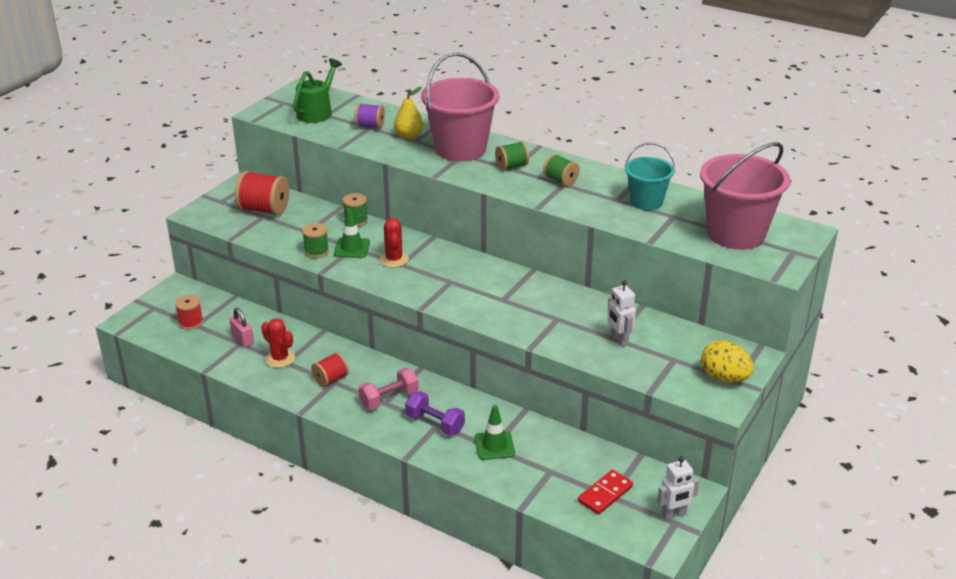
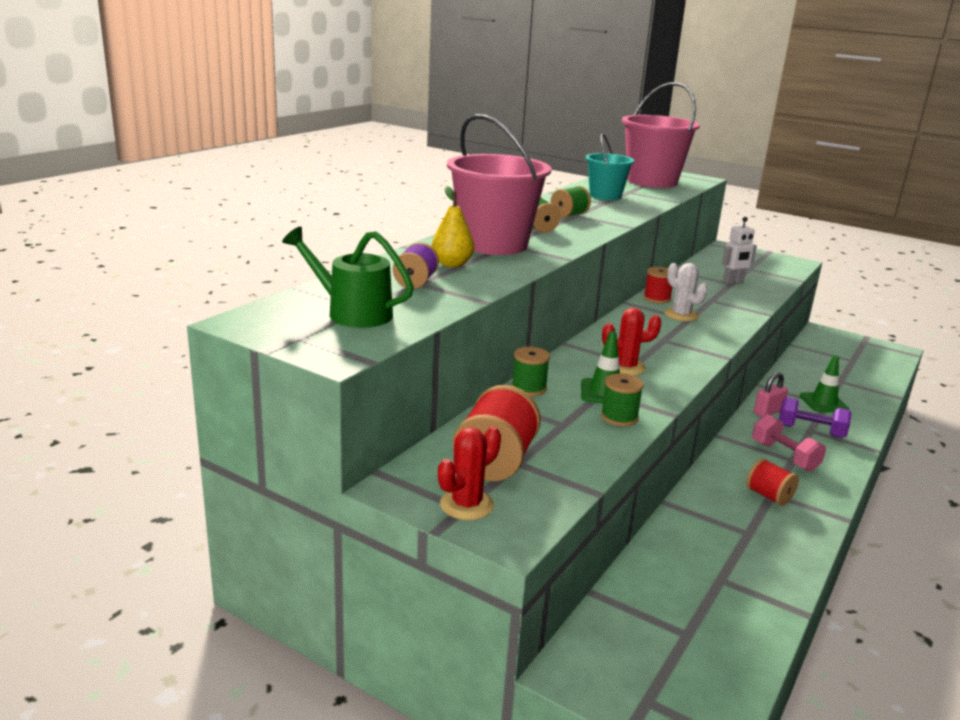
camera: 90 degrees left, 10 degrees down
(191, 322) = (682, 641): red spool -> red spool (657, 298)
(243, 339) = (710, 577): pink padlock -> pink padlock (768, 412)
(280, 358) = (743, 538): red cactus -> red cactus (466, 505)
(435, 424) = (810, 431): purple dumbbell -> purple dumbbell turned 75 degrees clockwise
(510, 296) = (681, 315): none -> white cactus
(605, 494) = (852, 362): red domino -> none
(674, 515) = (855, 341): white robot -> none
(724, 378) = (764, 258): yellow egg -> none

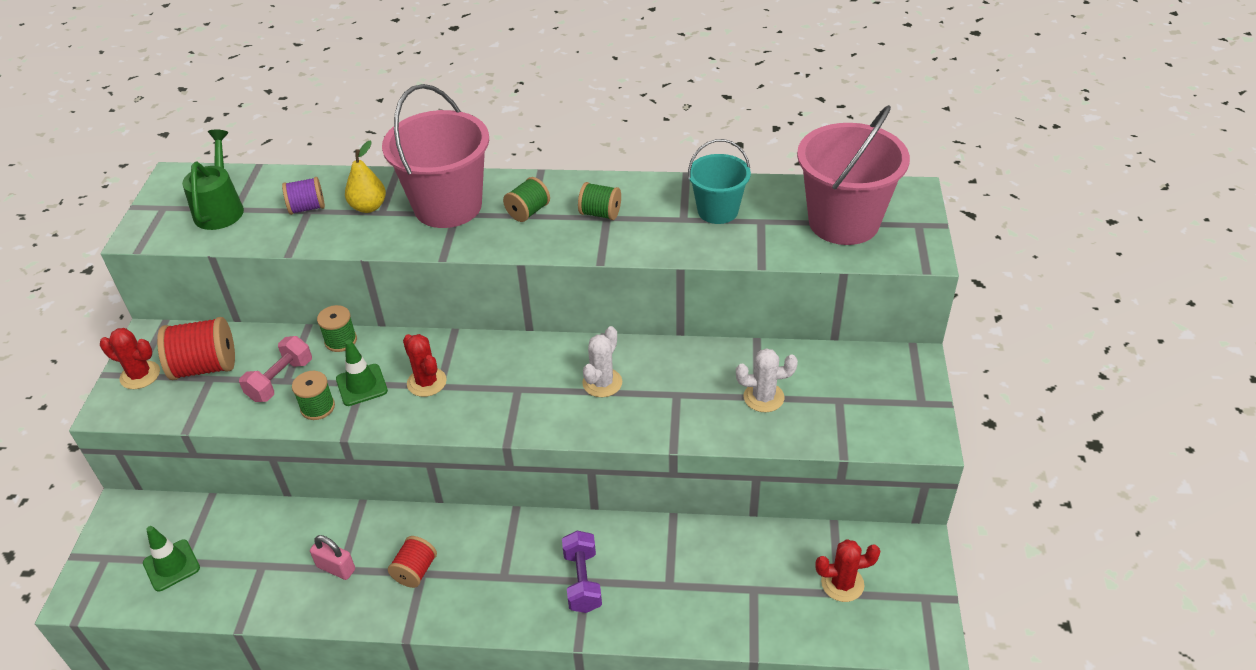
camera: 65 degrees right, 20 degrees up
(657, 298) = (638, 352): red spool -> none
(733, 282) = (763, 397): white robot -> white cactus
(768, 412) = (604, 536): pink padlock -> pink padlock (336, 568)
(784, 456) = (505, 569): pink dumbbell -> pink dumbbell (280, 380)
(823, 403) = (670, 582): green traffic cone -> green traffic cone (171, 565)
(845, 357) = (842, 584): none -> red cactus

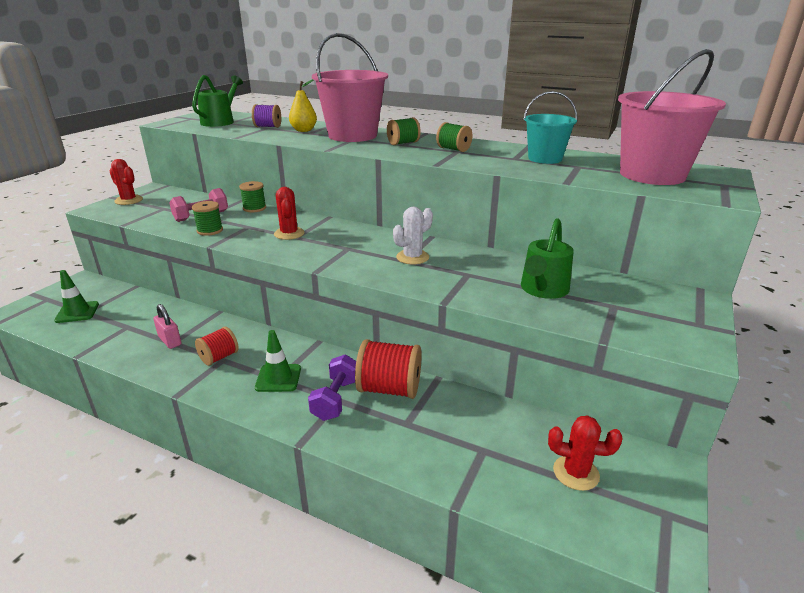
camera: 20 degrees right, 15 degrees down
(205, 367) = (166, 204): red spool -> red spool (389, 389)
(361, 385) = (247, 227): green traffic cone -> green traffic cone (278, 378)
(763, 397) = (542, 290): white cactus -> green watering can

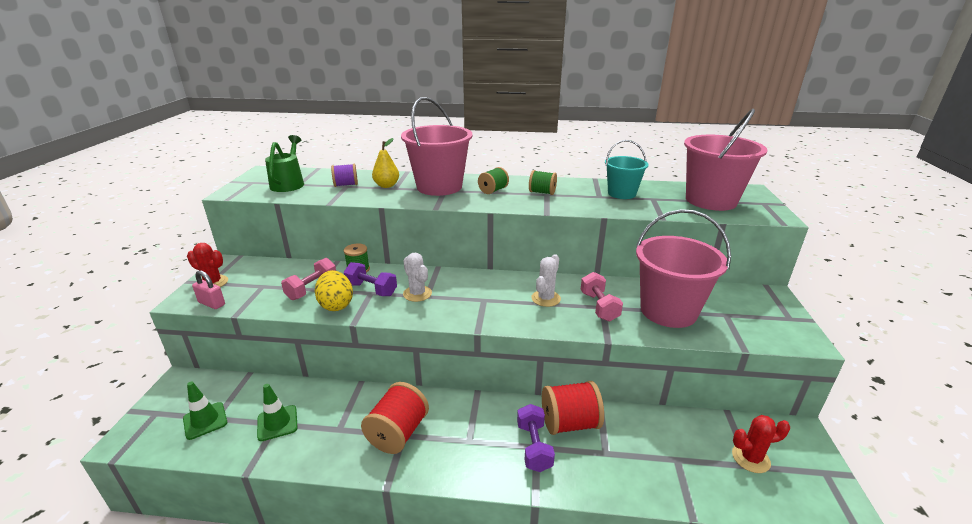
camera: 20 degrees left, 0 degrees up
(170, 341) = (334, 428): pink padlock -> pink padlock (212, 303)
(210, 230) = (336, 305): green spool -> yellow egg
(219, 357) = (398, 433): red spool -> red spool, size x1.66
(251, 224) = (371, 289): none -> purple dumbbell
(278, 378) = (469, 440): green traffic cone -> green traffic cone (277, 423)
(289, 234) = (417, 294): red cactus -> white cactus
(464, 273) = (599, 307): none -> pink dumbbell
(542, 290) = (668, 311): green watering can -> pink bucket

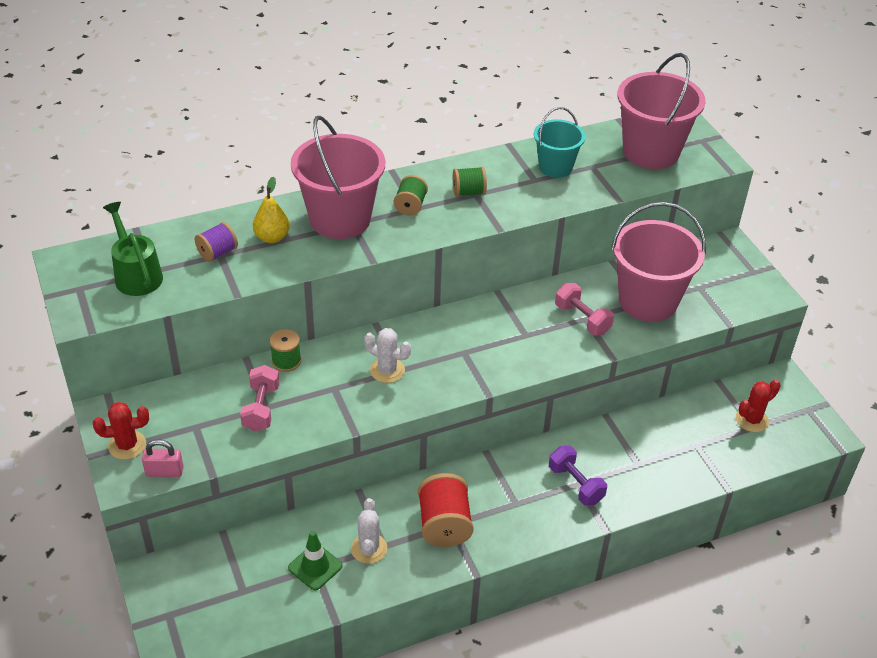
camera: 30 degrees left, 15 degrees up
(205, 421) = (235, 598): green traffic cone -> none
(336, 305) = (312, 418): yellow egg -> none
(371, 289) = (331, 383): purple dumbbell -> none
(545, 298) = (525, 327): white cactus -> white cactus (369, 548)
(569, 423) = (592, 449): red spool -> none

